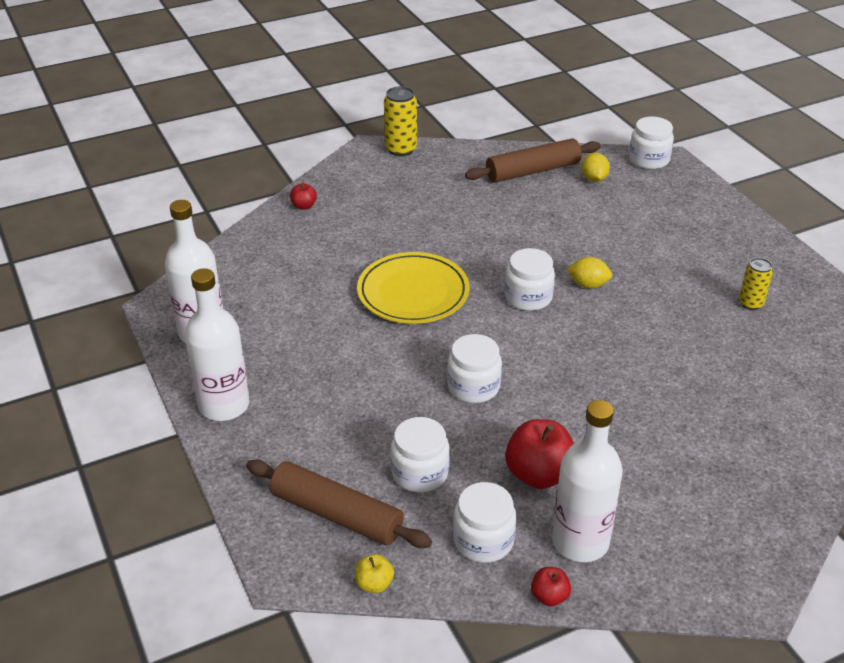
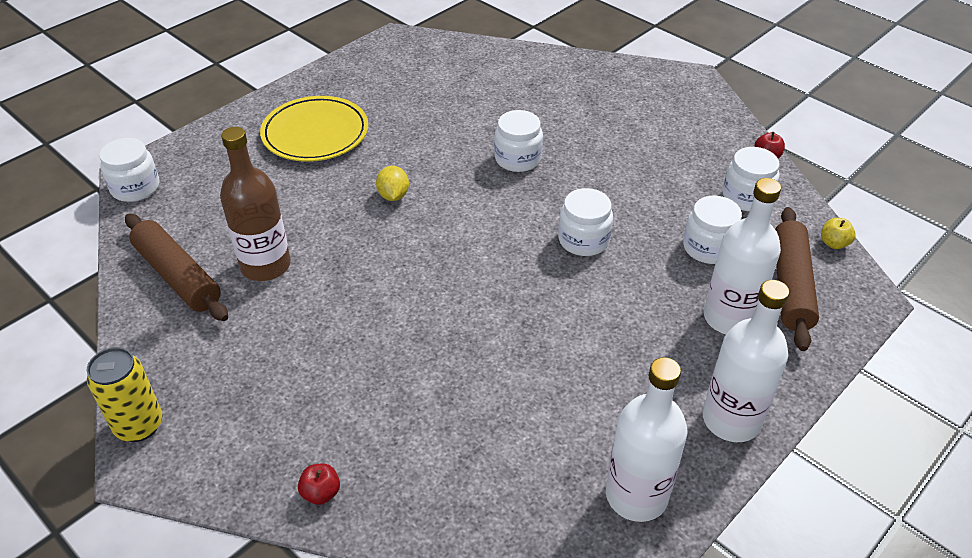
camera: 110 degrees left, 5 degrees up
(413, 292) = (465, 320): yellow plate -> yellow plate (315, 133)
(526, 208) = (265, 265): none -> brown bottle
(528, 297) = (432, 231): white jar -> white jar (518, 159)
(539, 474) = (660, 182): red apple -> none
(580, 541) = (708, 151): white bottle -> white bottle (729, 318)
(594, 179) = (187, 223): yellow lemon -> none
(750, 303) = (380, 101): yellow can -> none

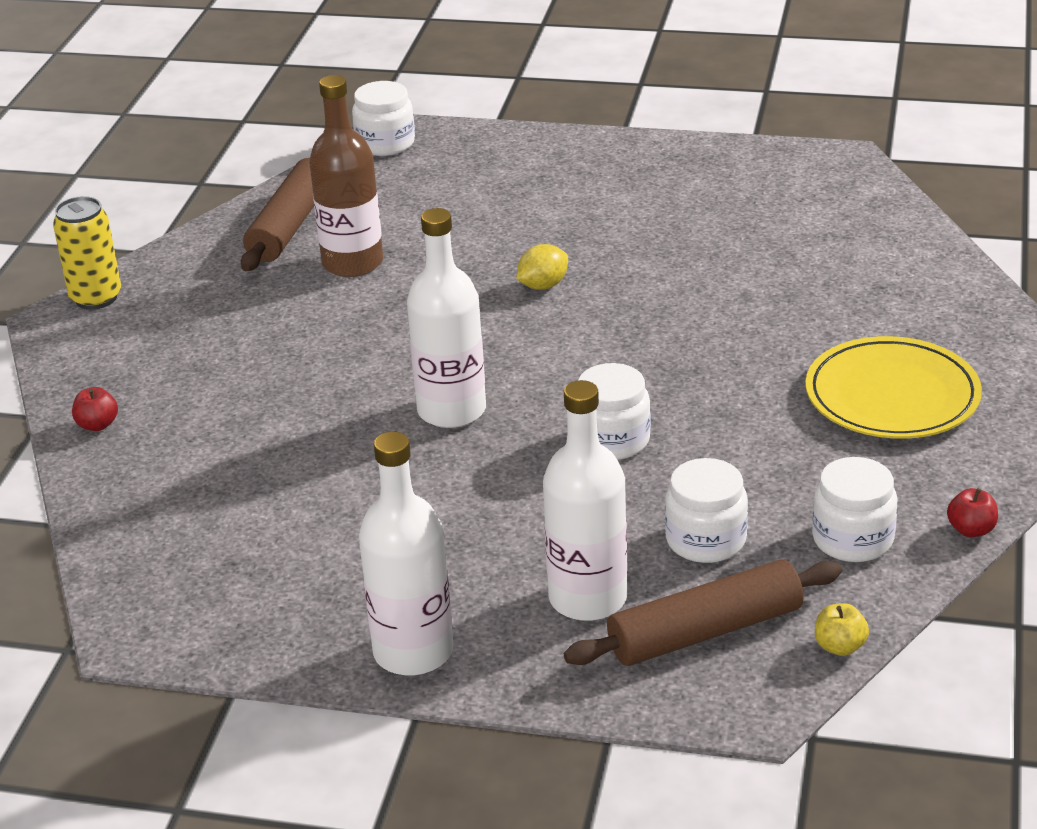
camera: 60 degrees right, 10 degrees down
(315, 133) = (590, 193): yellow plate -> yellow plate (892, 396)
(518, 159) = (710, 337): white jar -> none
(636, 495) = (244, 617): white bottle -> white bottle (451, 410)

